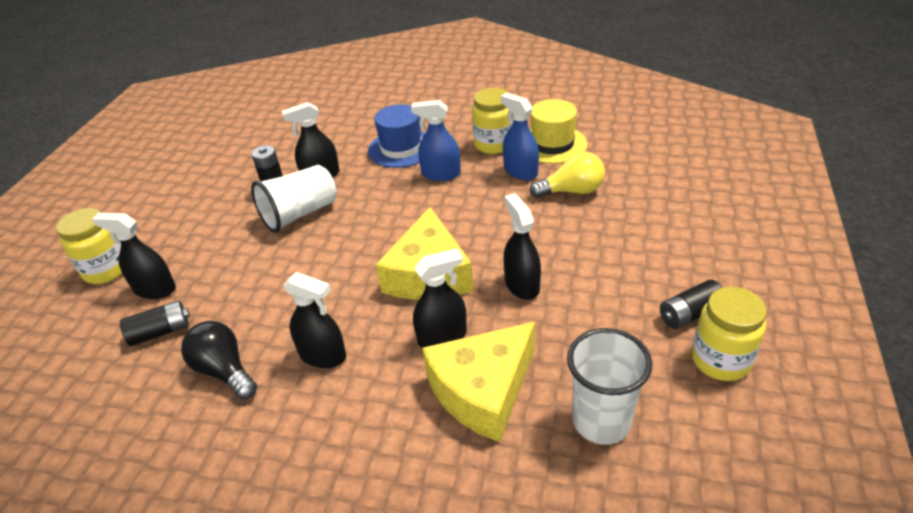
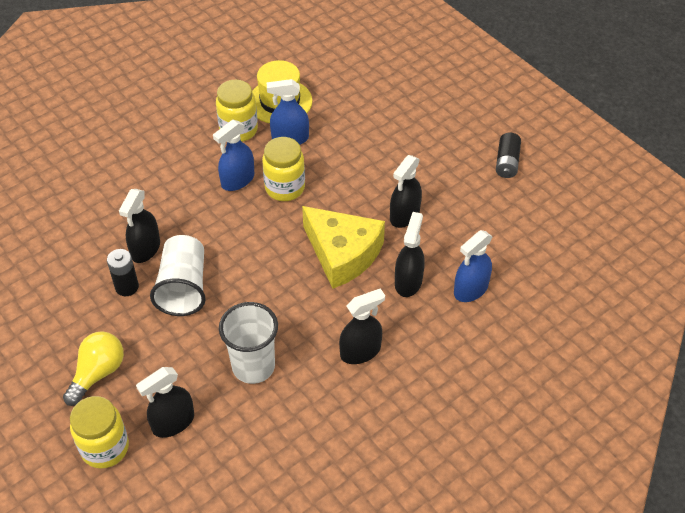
camera: 55 degrees left, 10 degrees up
(160, 332) = (233, 437): black battery -> none
(224, 371) = (318, 414): black light bulb -> none
(401, 148) = (173, 181): blue hat -> none
(483, 390) = (470, 289): yellow cheese -> blue spray bottle
(522, 285) = (404, 215): black spray bottle -> black spray bottle turned 75 degrees counterclockwise
(572, 191) = (344, 130): yellow light bulb -> yellow light bulb (98, 373)
(601, 421) = (541, 254): white cup -> white cup (253, 367)
(720, 360) = (549, 177): yellow jar -> yellow jar (285, 188)

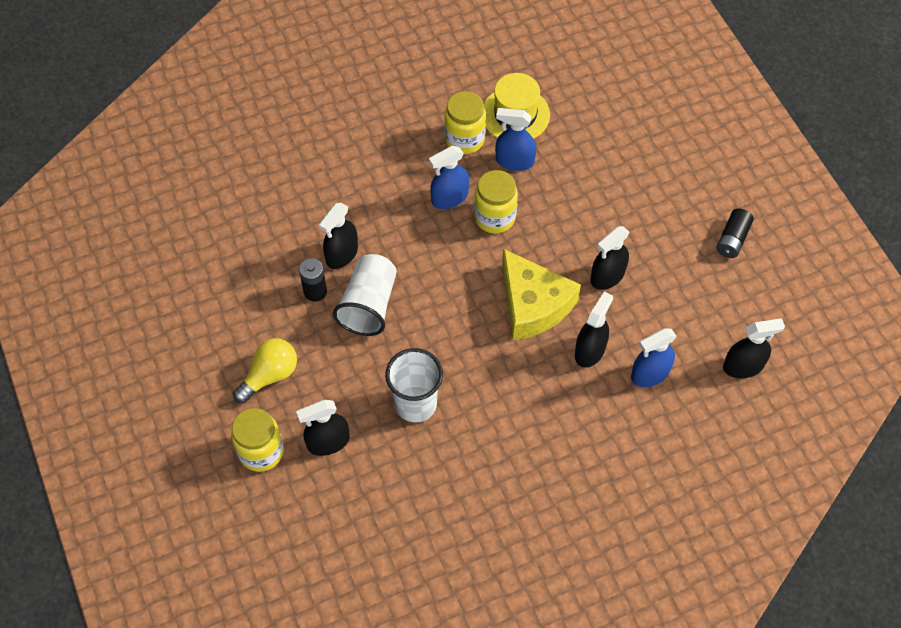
camera: 15 degrees right, 10 degrees up
(360, 351) = (522, 413): black spray bottle -> black spray bottle (743, 366)

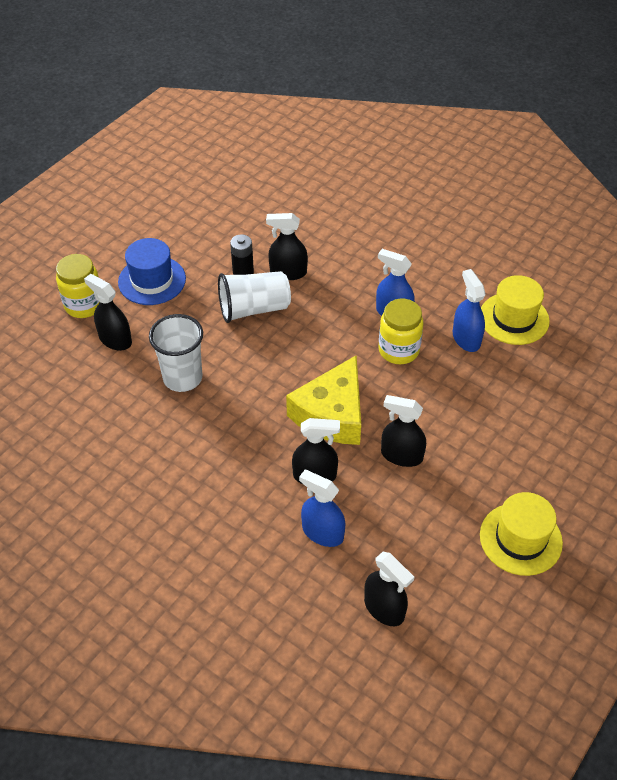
camera: 60 degrees right, 10 degrees down
(270, 375) = (152, 280): yellow light bulb -> blue hat
(464, 139) = (459, 297): yellow jar -> none
(732, 239) = (520, 539): black battery -> yellow hat

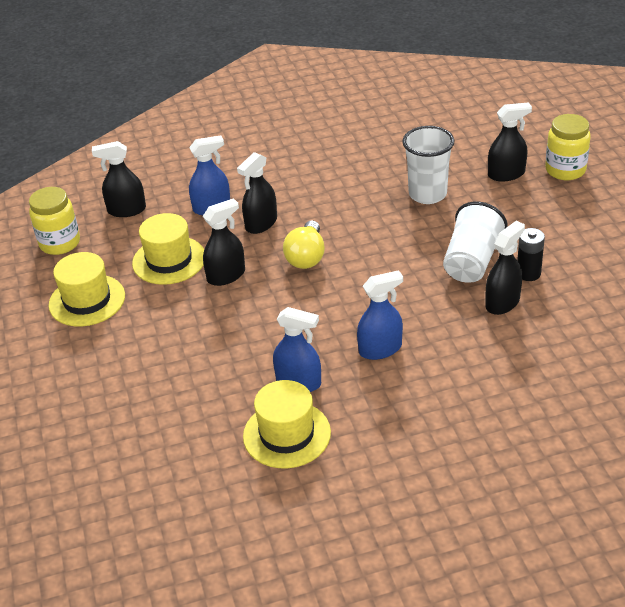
camera: 130 degrees right, 10 degrees down
(152, 280) = (566, 215): blue hat -> none
(332, 414) = (306, 257): yellow cheese -> yellow light bulb
(398, 350) = (332, 329): yellow jar -> yellow jar (60, 243)
(420, 513) = (169, 260): none -> yellow hat

